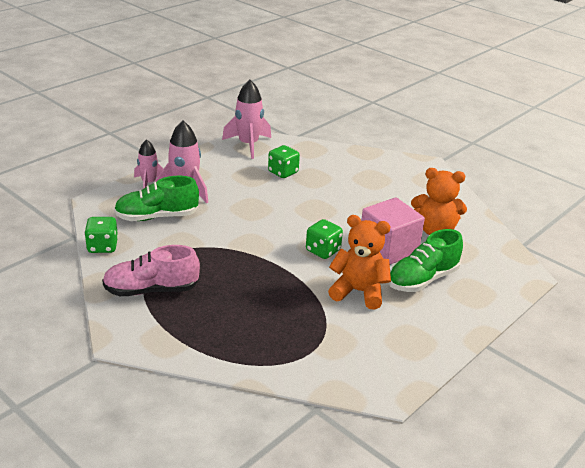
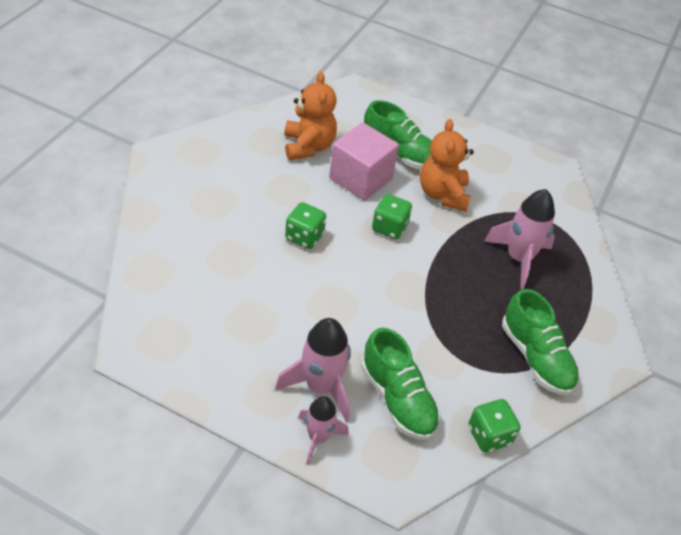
camera: 110 degrees left, 15 degrees up
(151, 290) = (535, 357): pink shoe -> green shoe
(248, 145) = (157, 344): pink rocket -> pink rocket (518, 258)
(283, 172) = (229, 289): green dice -> green dice (304, 237)

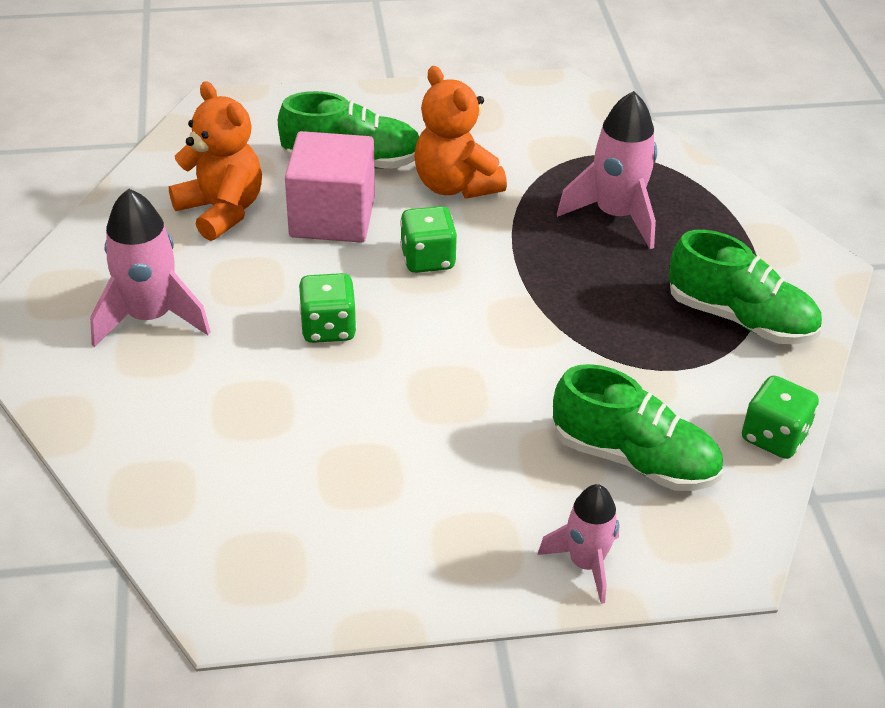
camera: 30 degrees left, 5 degrees down
(321, 387) = (529, 501): pink rocket -> pink rocket (150, 317)

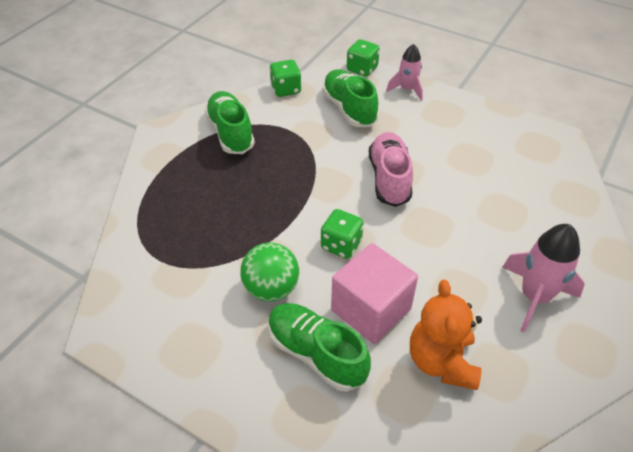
camera: 140 degrees left, 5 degrees up
(328, 328) = (433, 233): green dice -> green dice (362, 69)
(451, 371) = (389, 179): none -> pink shoe
(455, 185) = (271, 288): orange teddy bear -> green ball
(615, 215) = (210, 213): pink rocket -> none

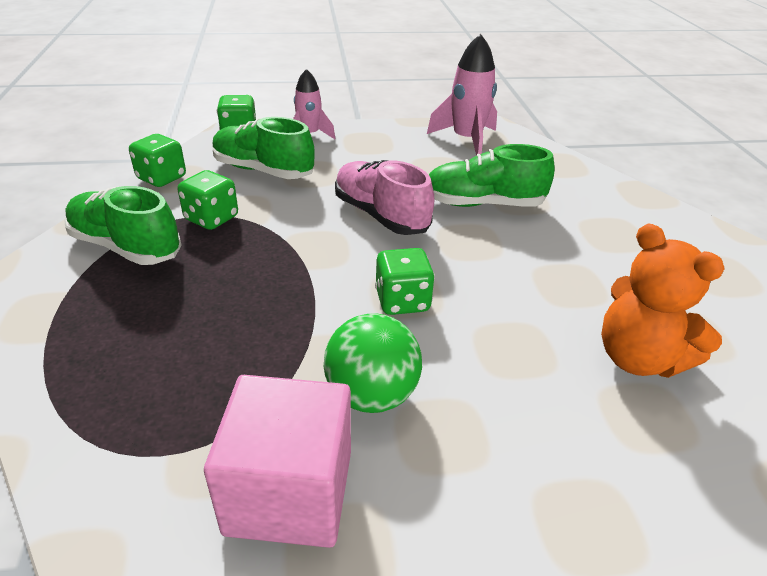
camera: 40 degrees left, 10 degrees down
(288, 133) = (211, 218): none -> green dice
(316, 354) = (512, 437): green shoe -> green shoe (483, 204)
(371, 309) = (511, 349): pink cube -> pink cube (289, 492)
(534, 297) = (633, 254): pink rocket -> pink rocket (466, 140)

